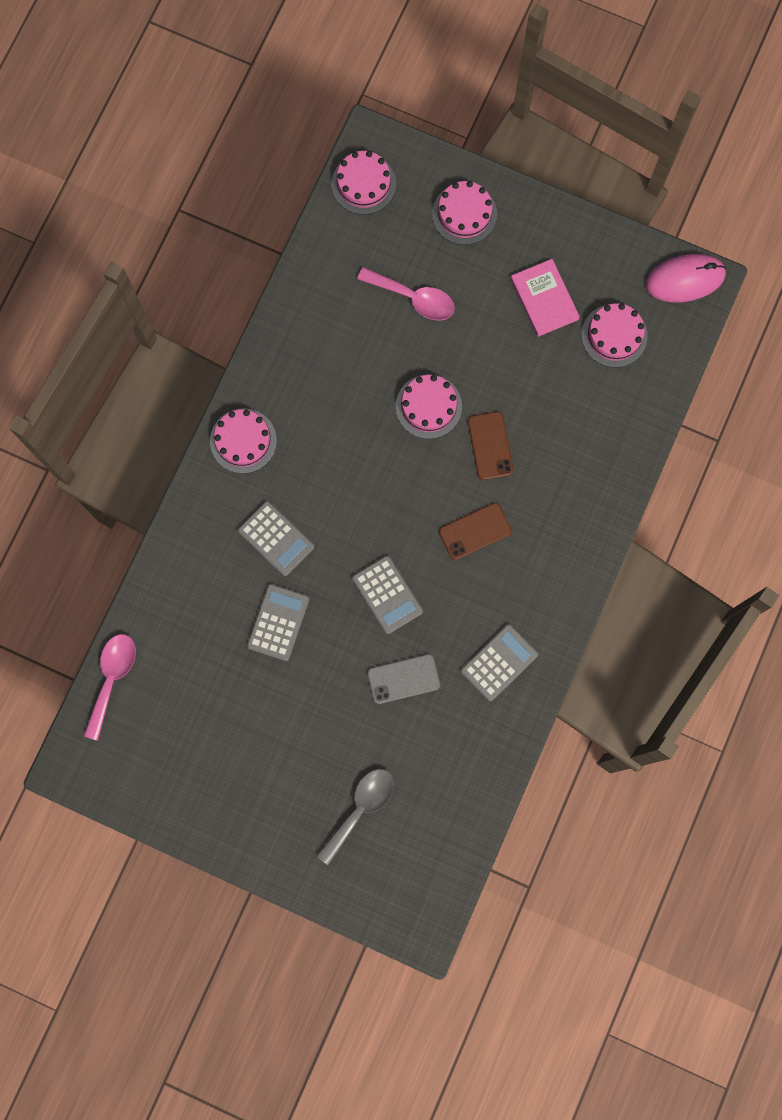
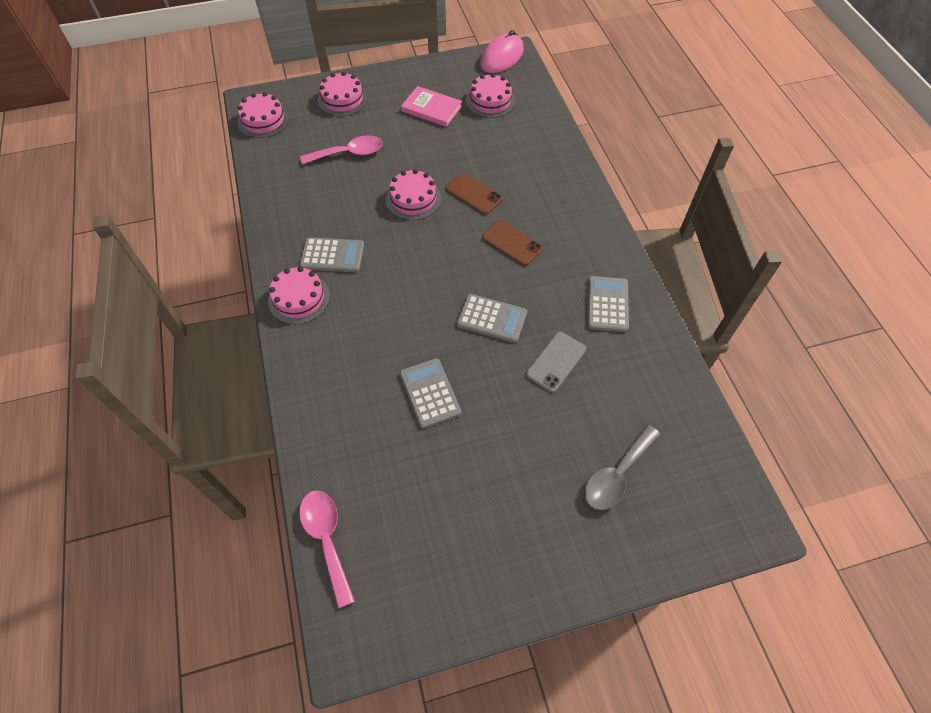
camera: 40 degrees left, 20 degrees down
(276, 538) = (378, 341): grey calculator -> grey calculator (332, 256)
(360, 809) = (616, 475): grey spoon -> grey spoon turned 135 degrees counterclockwise
(475, 531) = (512, 243): brown phone -> brown phone turned 75 degrees counterclockwise

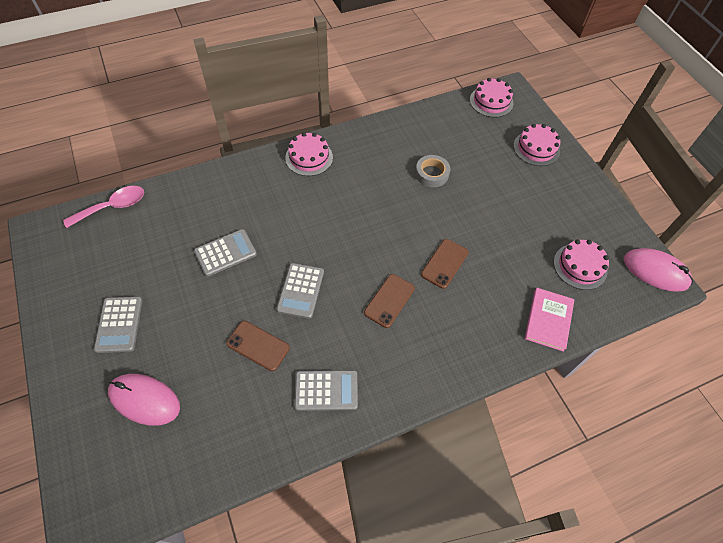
camera: 80 degrees right, 0 degrees up
(332, 256) = (353, 170): grey calculator -> grey calculator (119, 324)
(349, 153) = (470, 163): pink spoon -> none
(355, 186) = (432, 174): none -> grey tape
(413, 199) = (427, 217): pink cake -> none
(431, 108) = (549, 217): pink book -> pink book (548, 320)
(556, 362) = (258, 345): grey phone -> brown phone
(616, 475) = (144, 400): grey spoon -> pink mouse

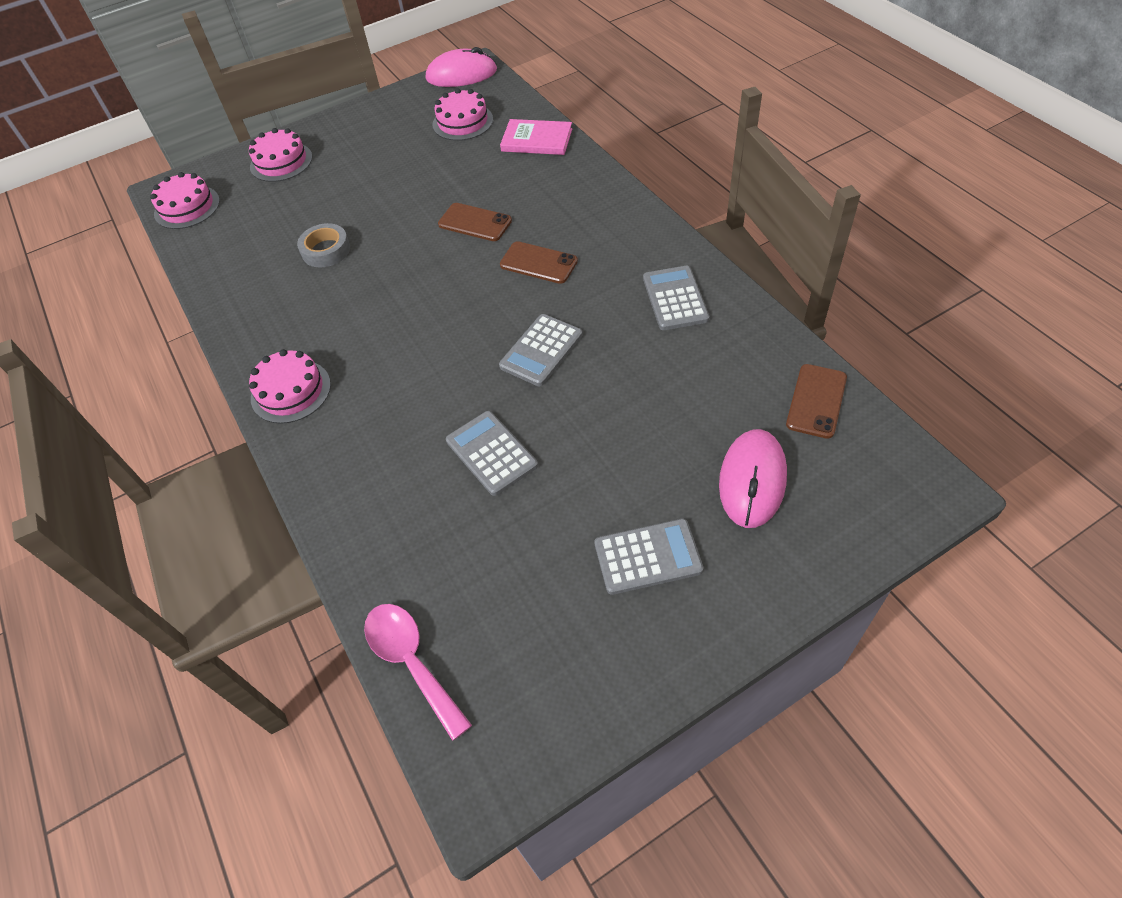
camera: 90 degrees left, 5 degrees down
(258, 345) = (635, 376): brown phone -> brown phone (816, 401)
(300, 290) = (541, 350): grey calculator -> grey calculator turned 120 degrees clockwise
(655, 271) = (461, 75): pink mouse -> pink mouse turned 60 degrees clockwise

